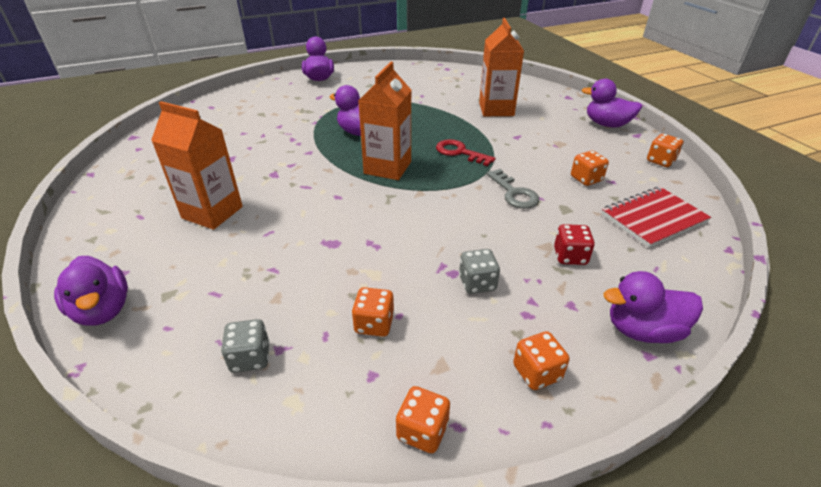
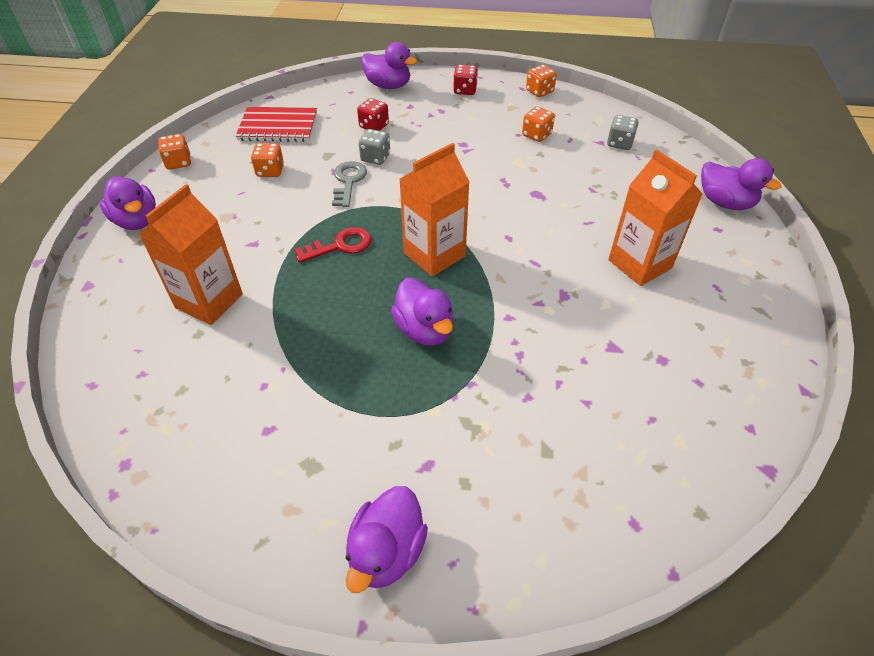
camera: 150 degrees left, 10 degrees up
(103, 310) = (725, 202): purple duck -> purple duck turned 135 degrees clockwise
(459, 152) = (340, 245): red key -> red key turned 90 degrees counterclockwise
(477, 283) = (453, 133): grey dice -> grey dice (375, 158)
(537, 372) = (465, 90): orange dice -> red dice

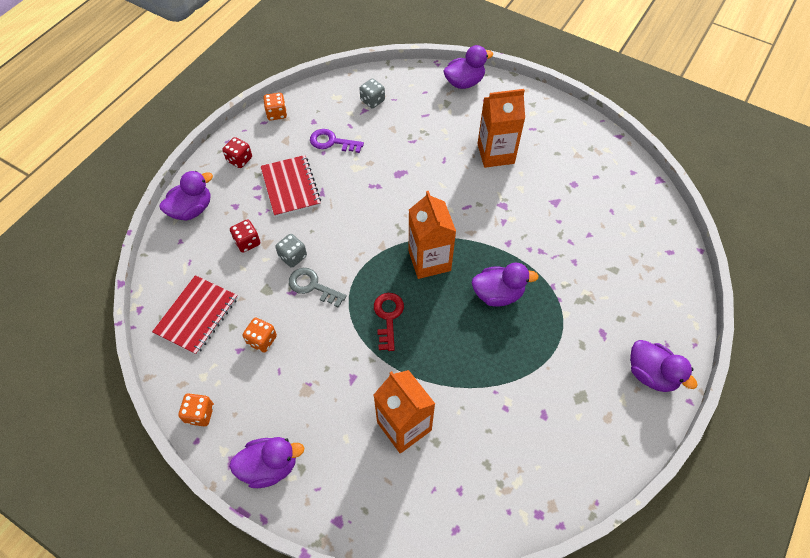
camera: 65 degrees left, 10 degrees up
(457, 129) = (290, 187): none -> red notebook
(536, 135) = (331, 142): orange dice -> purple key

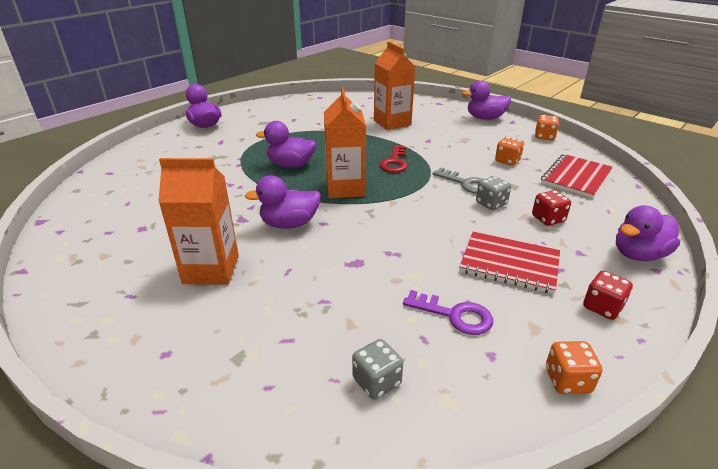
camera: 170 degrees left, 25 degrees down
(290, 187) = (509, 264): red notebook -> red notebook turned 60 degrees counterclockwise
(464, 82) = (179, 397): purple duck -> purple duck (289, 224)

